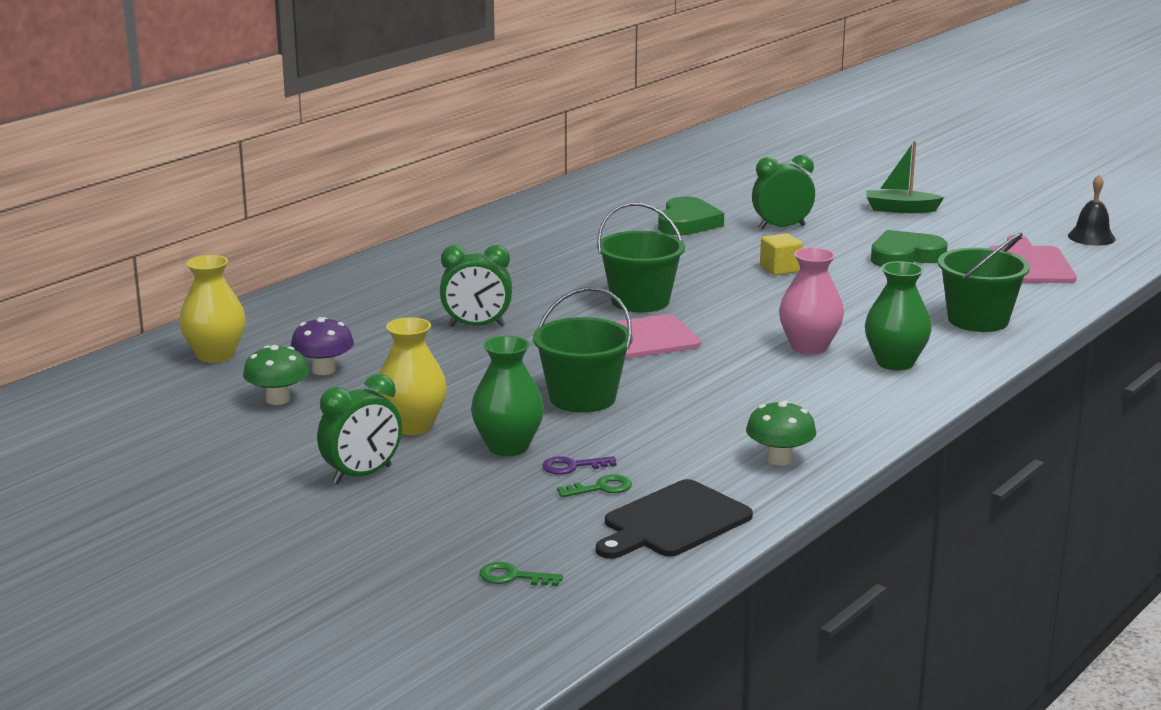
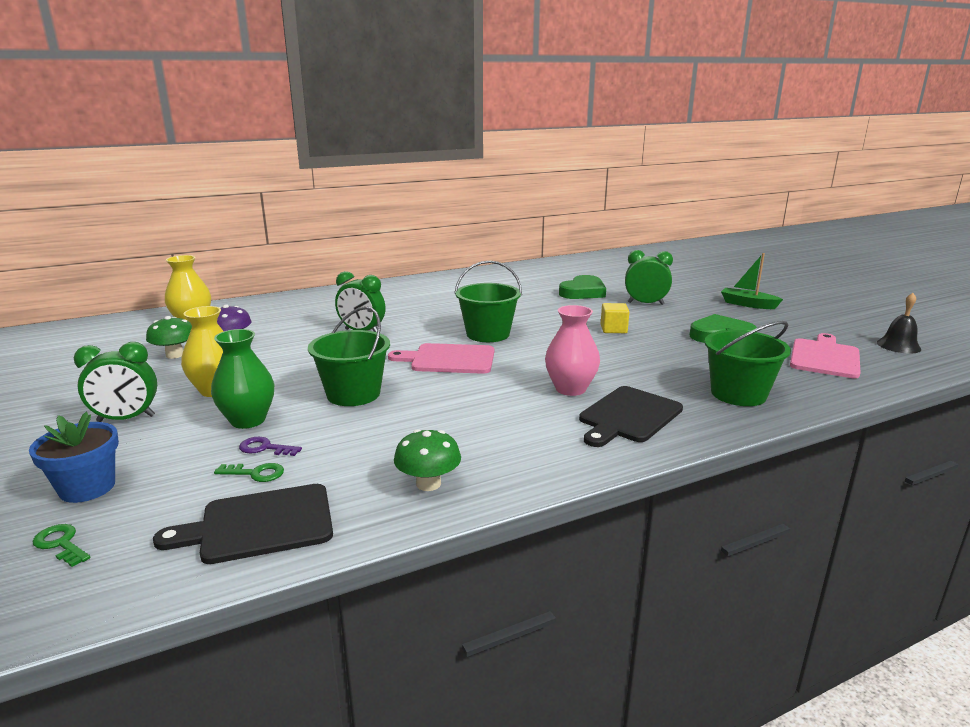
camera: 25 degrees right, 0 degrees up
(450, 537) = (87, 488): none -> blue flower pot
(895, 363) = (628, 416): green vase -> black cutting board

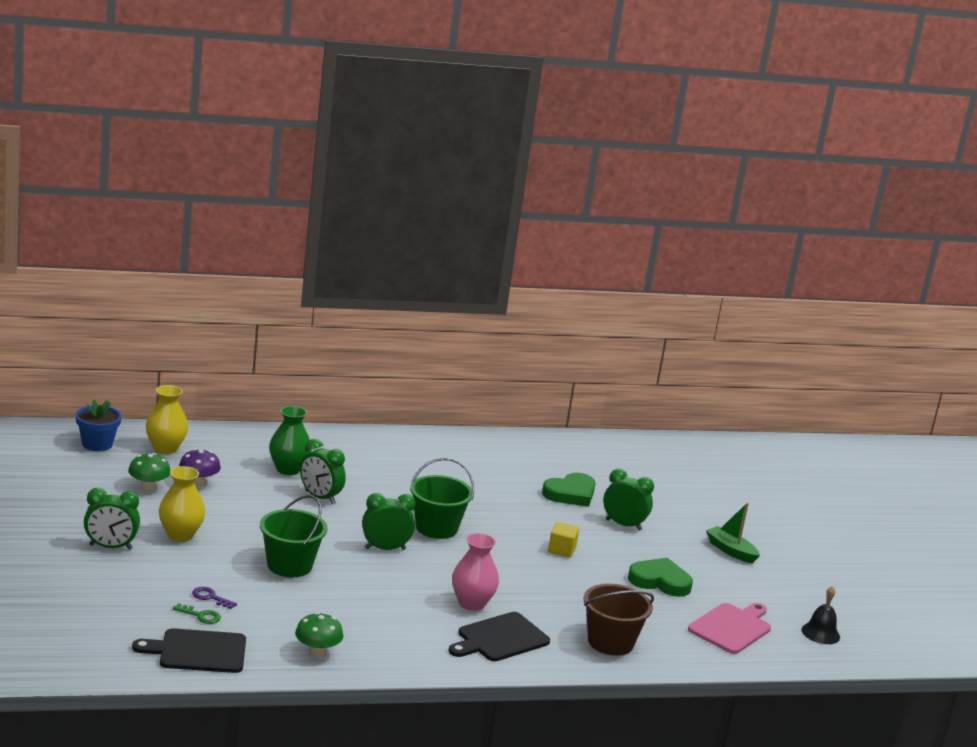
camera: 10 degrees right, 0 degrees up
(61, 544) = (76, 633): green key -> none
(87, 488) = (88, 599): blue flower pot -> blue flower pot (97, 444)
(248, 420) = (201, 570): green vase -> green vase (288, 469)
(449, 359) = (385, 548): pink cutting board -> green clock
(738, 394) = (610, 642): green bucket -> brown bucket

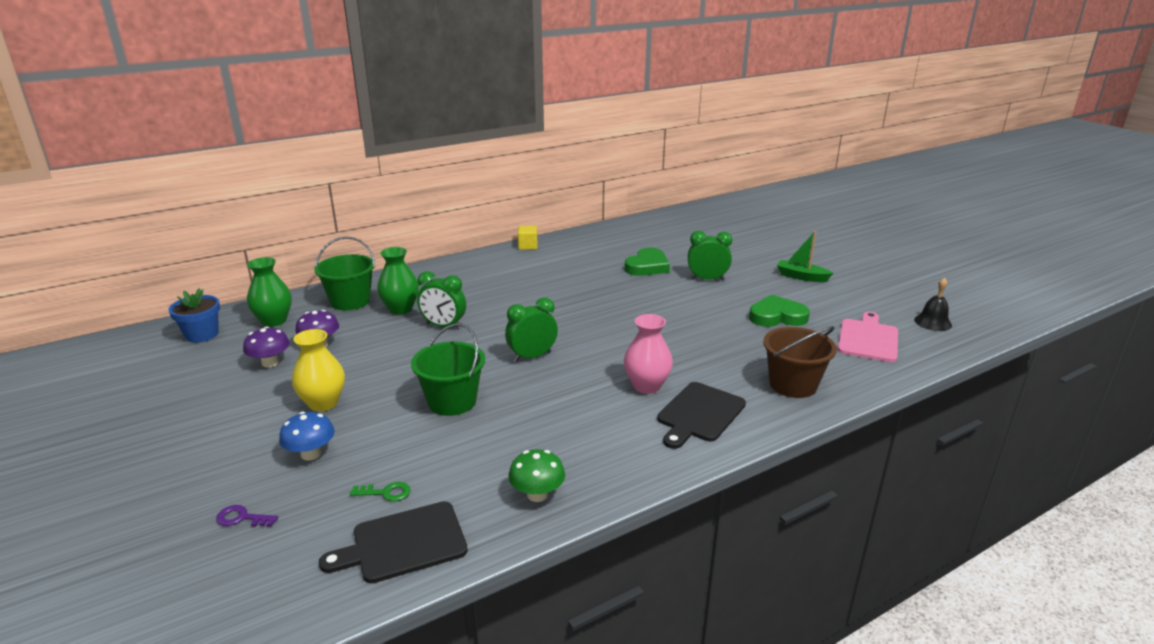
camera: 15 degrees left, 5 degrees up
(110, 547) = (249, 440): green clock -> none
(148, 487) = (270, 363): green mushroom -> purple mushroom
(155, 571) = (311, 454): none -> blue mushroom
(165, 448) = (274, 321): yellow vase -> green vase
(210, 597) = (387, 465): purple key -> purple key (242, 518)
(436, 528) = (563, 324): green bucket -> green bucket (350, 301)
(561, 550) = (679, 313): yellow cube -> yellow cube (528, 246)

